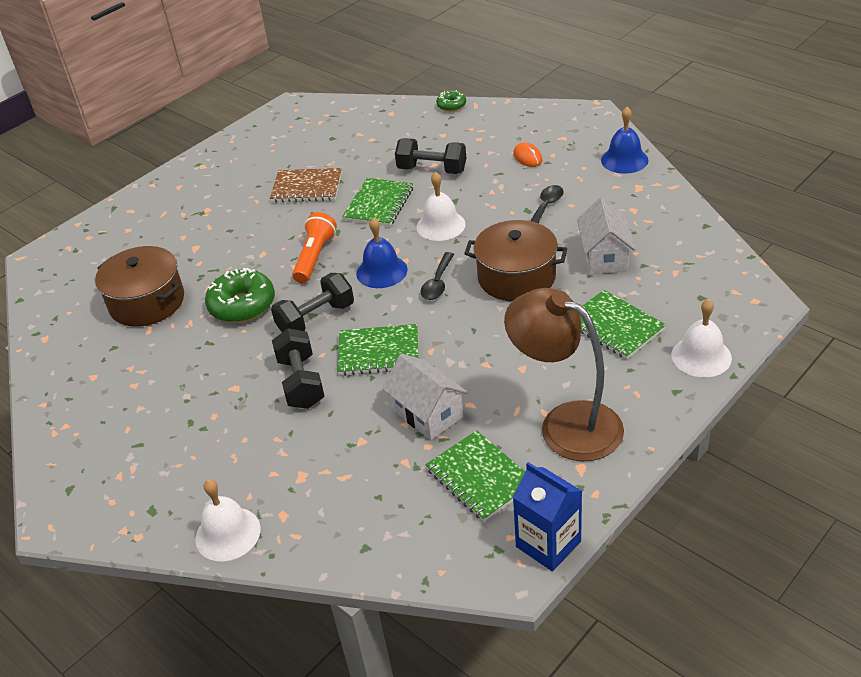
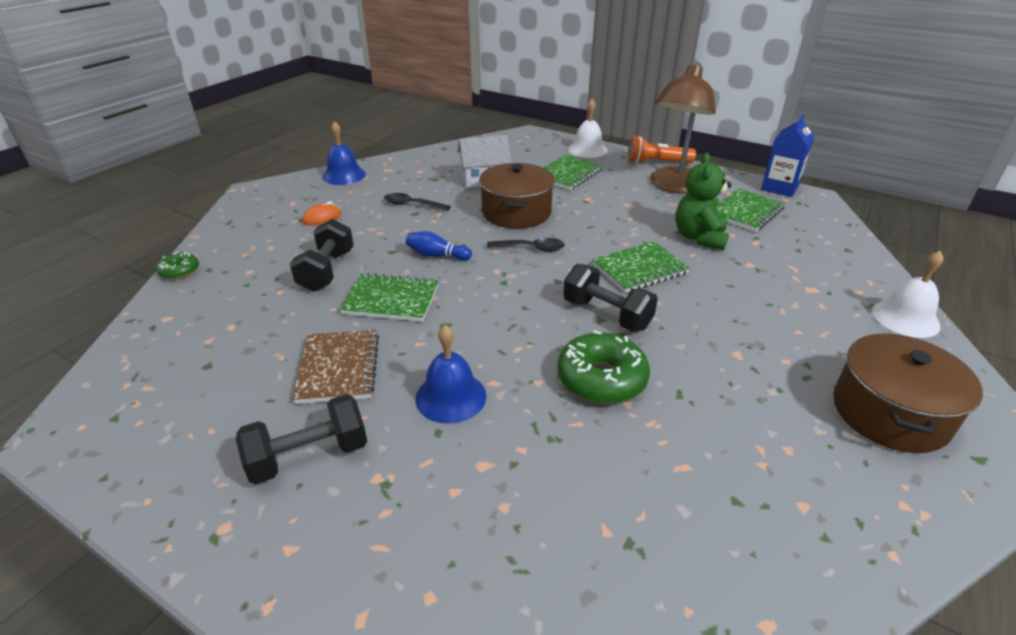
camera: 105 degrees left, 5 degrees down
(147, 302) = (626, 489): brown pot -> brown pot (889, 413)
(301, 382) = (703, 308): black dumbbell -> black dumbbell (309, 456)
(315, 257) = (498, 334): orange flashlight -> orange flashlight (656, 163)
(378, 352) = (639, 269): green notebook -> green notebook turned 75 degrees clockwise
(381, 271) = (518, 282): blue bell -> blue bell (450, 396)
(428, 413) = (699, 237): white house -> green teddy bear
(440, 225) = (437, 255): white bell -> blue bowling pin

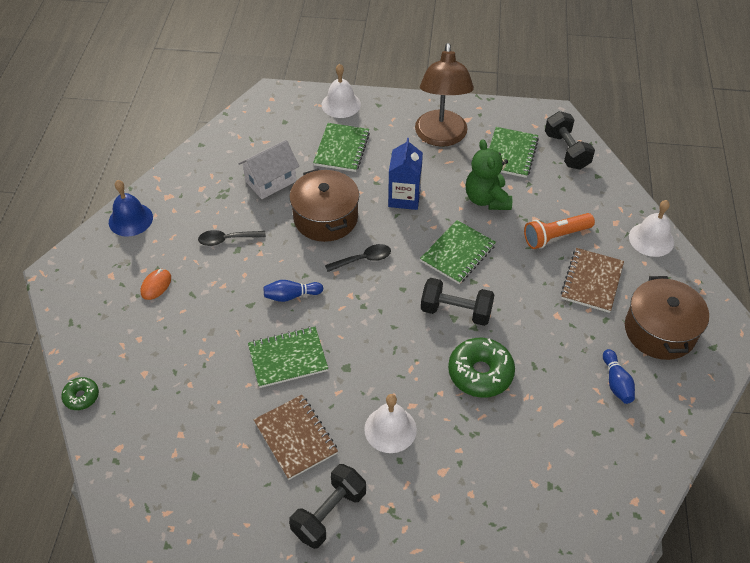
camera: 25 degrees left, 15 degrees up
(326, 271) = (211, 347): black dumbbell -> black dumbbell (566, 151)
(450, 396) = (390, 429): blue bell -> white bell
(656, 163) = (412, 106): orange flashlight -> orange flashlight (555, 236)
(779, 188) = (525, 111): blue carton -> blue carton (404, 197)
(796, 450) = (616, 382): none -> blue bowling pin
(802, 335) = (591, 281): none -> brown notebook

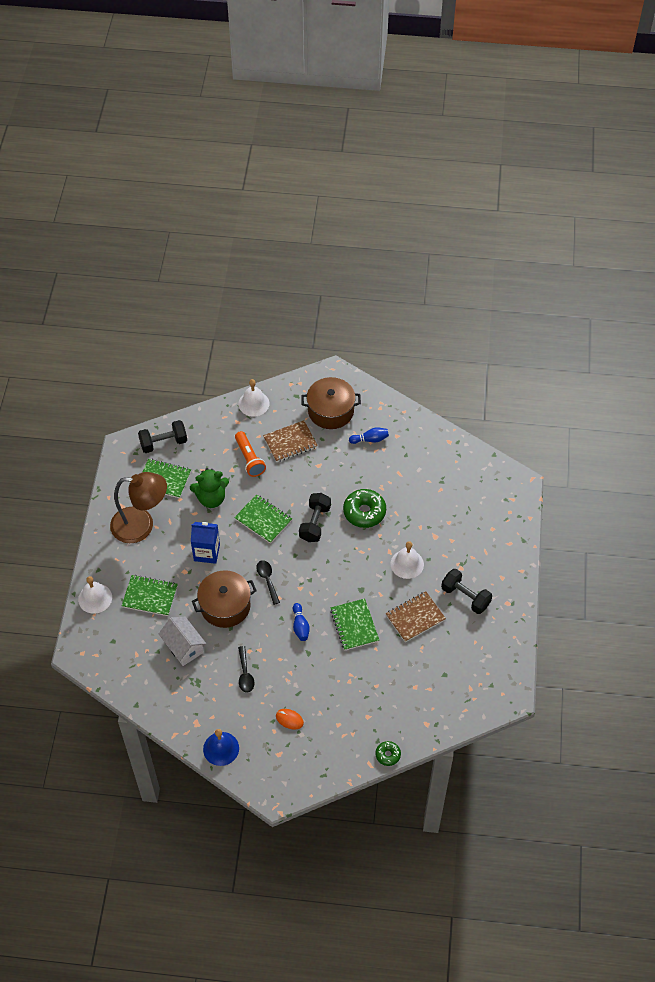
camera: 90 degrees left, 5 degrees up
(591, 281) = (290, 442): brown notebook -> brown notebook turned 45 degrees counterclockwise

